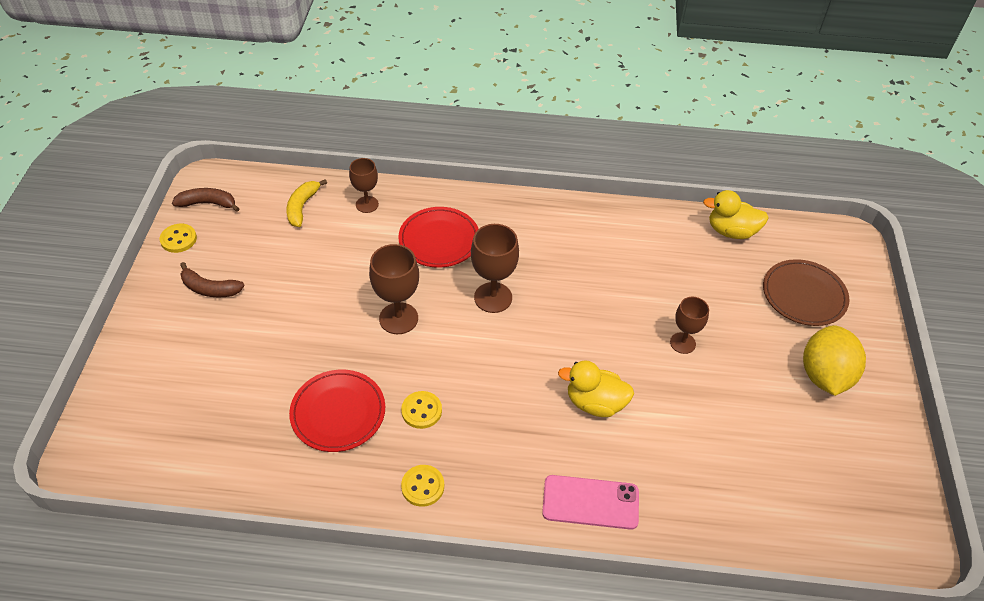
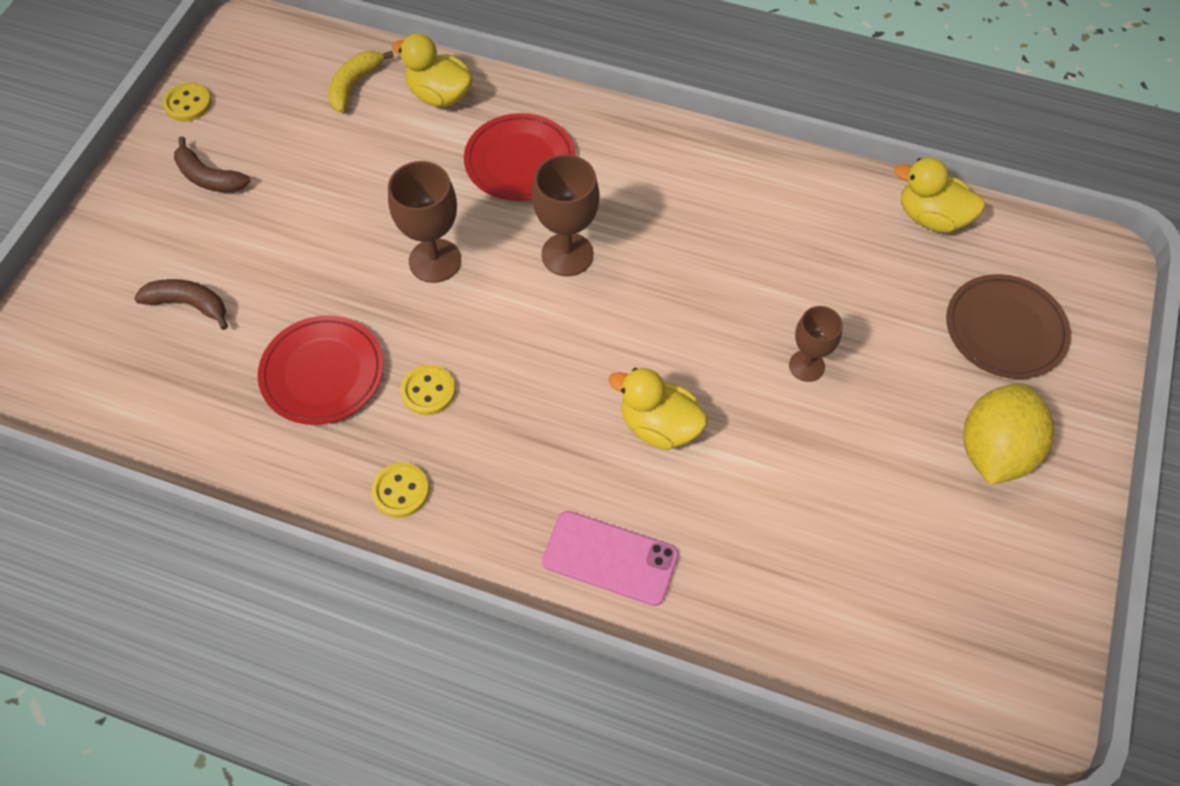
camera: 15 degrees right, 10 degrees up
(208, 203) = (236, 61): brown banana -> brown banana (189, 304)
(367, 204) = (439, 95): brown goblet -> yellow duck

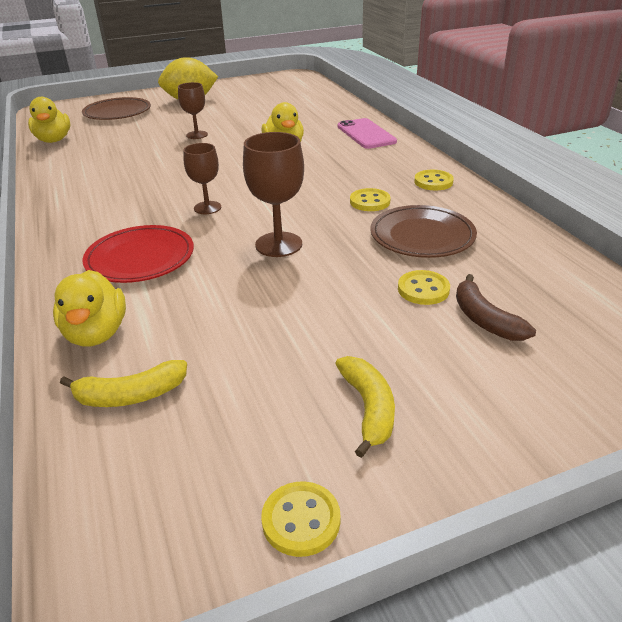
camera: 130 degrees left, 25 degrees down
(209, 177) = (368, 408): brown banana -> yellow banana
(261, 301) = (423, 289): none -> yellow button
(322, 373) = (422, 236): red plate -> brown plate
(567, 254) = (207, 208): brown goblet -> brown goblet, size x0.65

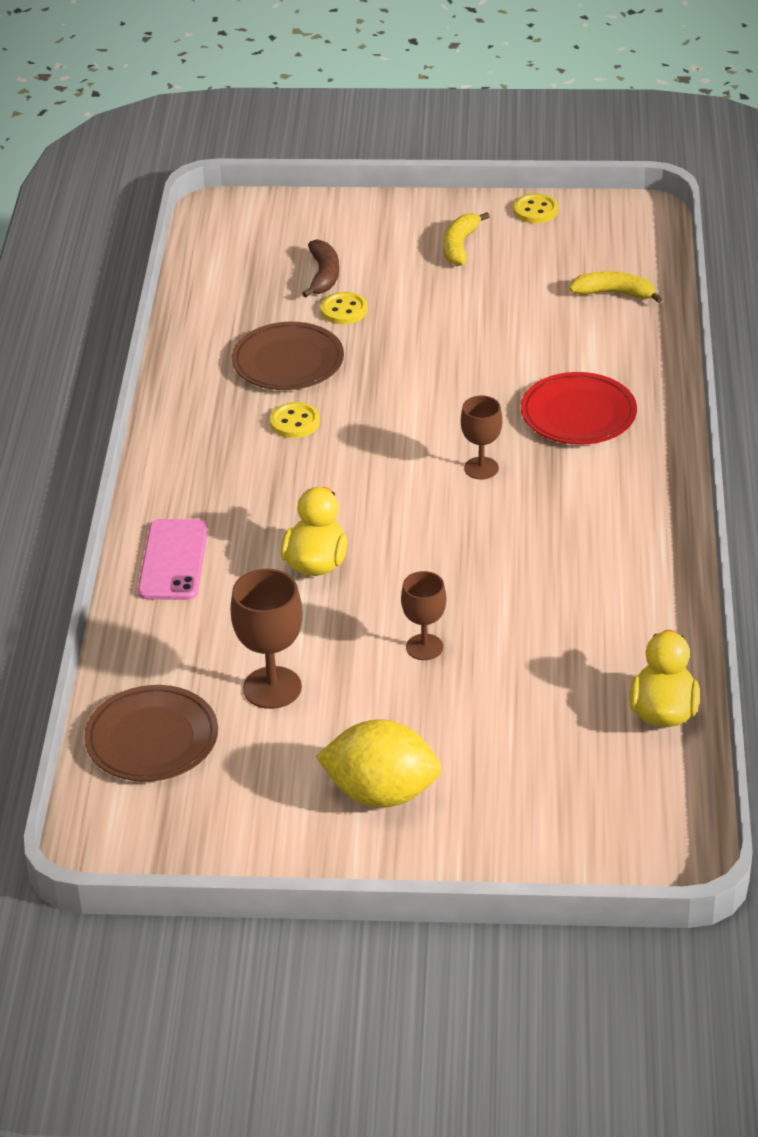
camera: 155 degrees left, 5 degrees up
(96, 333) = (632, 346): yellow duck -> none
(117, 113) = (537, 786): brown plate -> brown plate (152, 739)
(278, 244) = (434, 392): brown goblet -> brown goblet (272, 688)
(433, 182) = (193, 432): yellow button -> none

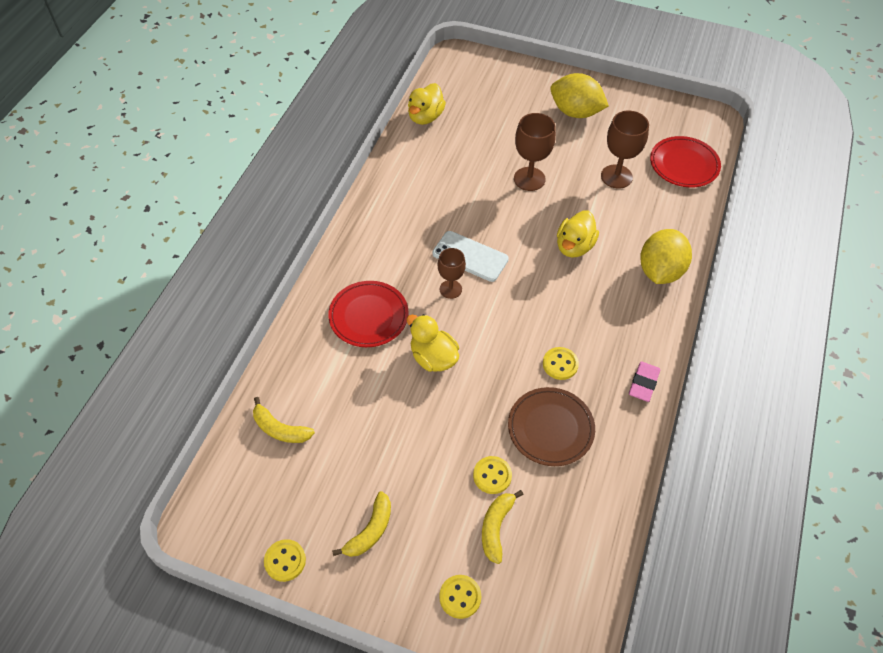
camera: 165 degrees left, 15 degrees up
(152, 739) = (684, 164): brown plate -> red plate
(173, 560) = (660, 271): pink phone -> yellow lemon
(178, 427) = (643, 383): none -> pink eraser
(323, 275) = (496, 527): brown banana -> yellow banana
(342, 226) = (460, 597): none -> yellow button
(424, 647) = (529, 179): brown goblet -> brown goblet, size x1.54
(466, 392) = (433, 358): none -> yellow duck
(472, 513) = (470, 256): none -> white phone

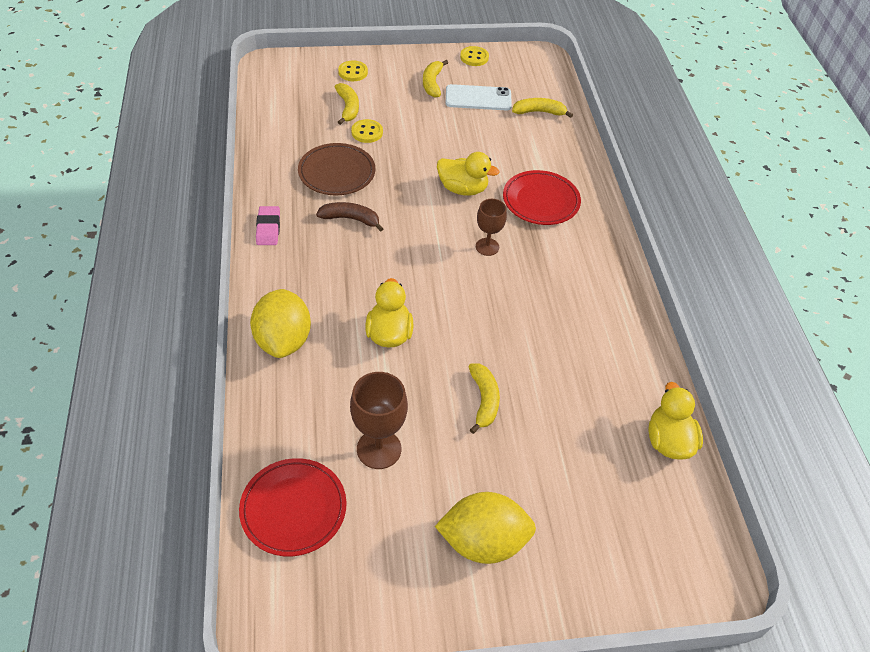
camera: 150 degrees right, 5 degrees down
(470, 256) = (490, 283): white phone -> white phone (478, 98)
(529, 179) = (484, 400): brown goblet -> yellow banana
(560, 364) = (350, 219): yellow button -> brown banana

